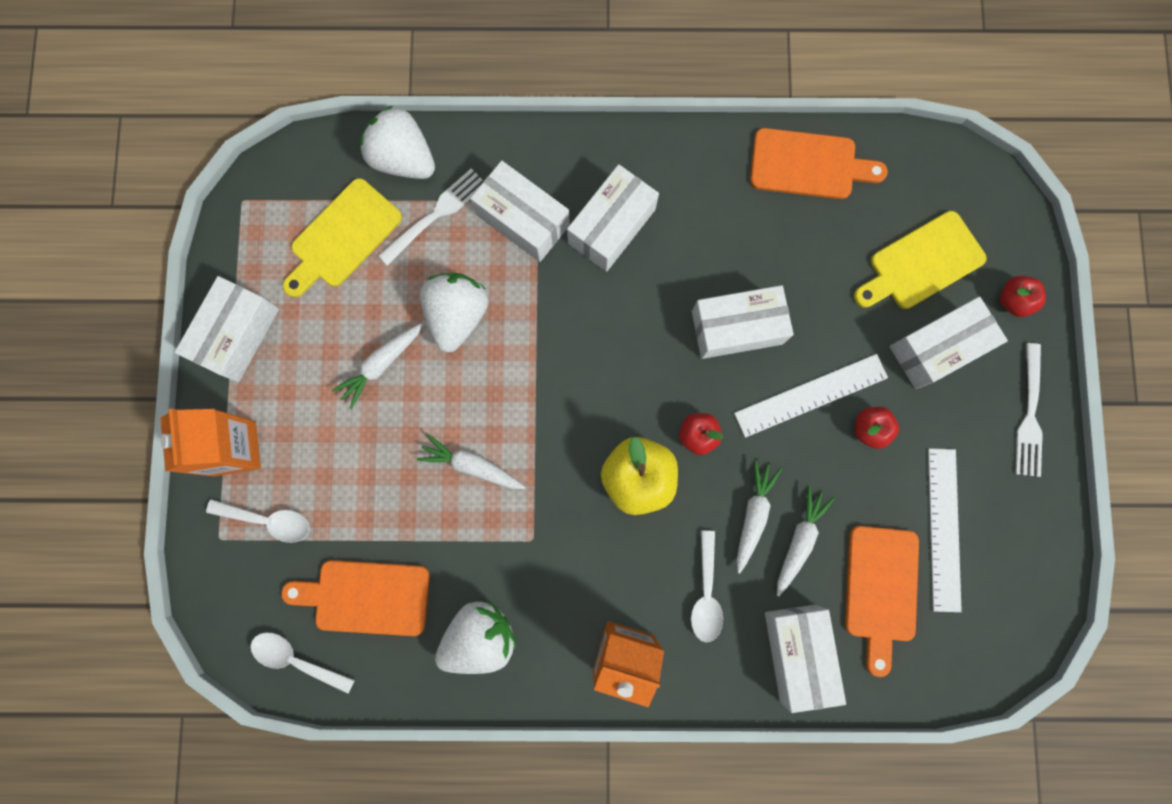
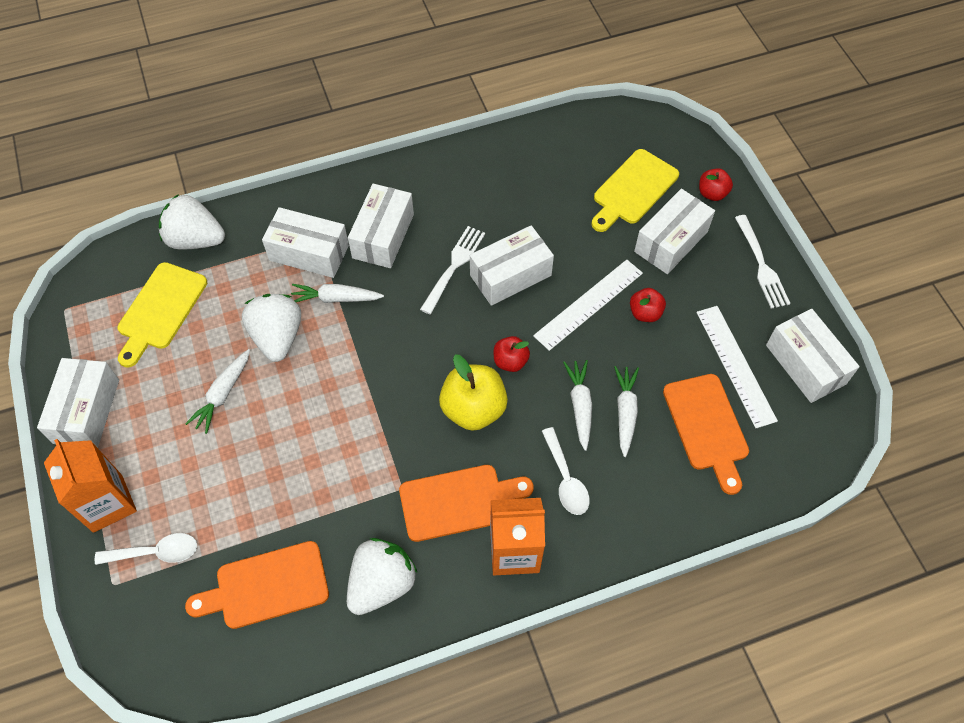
camera: 20 degrees left, 20 degrees down
(297, 659) = (216, 664): white spoon -> none
(435, 215) = (235, 271): white fork -> white fork (454, 267)
(472, 465) = (327, 446): white carrot -> white carrot (335, 298)
(798, 653) = (661, 499): white box -> white box (805, 364)
(808, 165) = (520, 151): orange cutting board -> orange cutting board (458, 501)

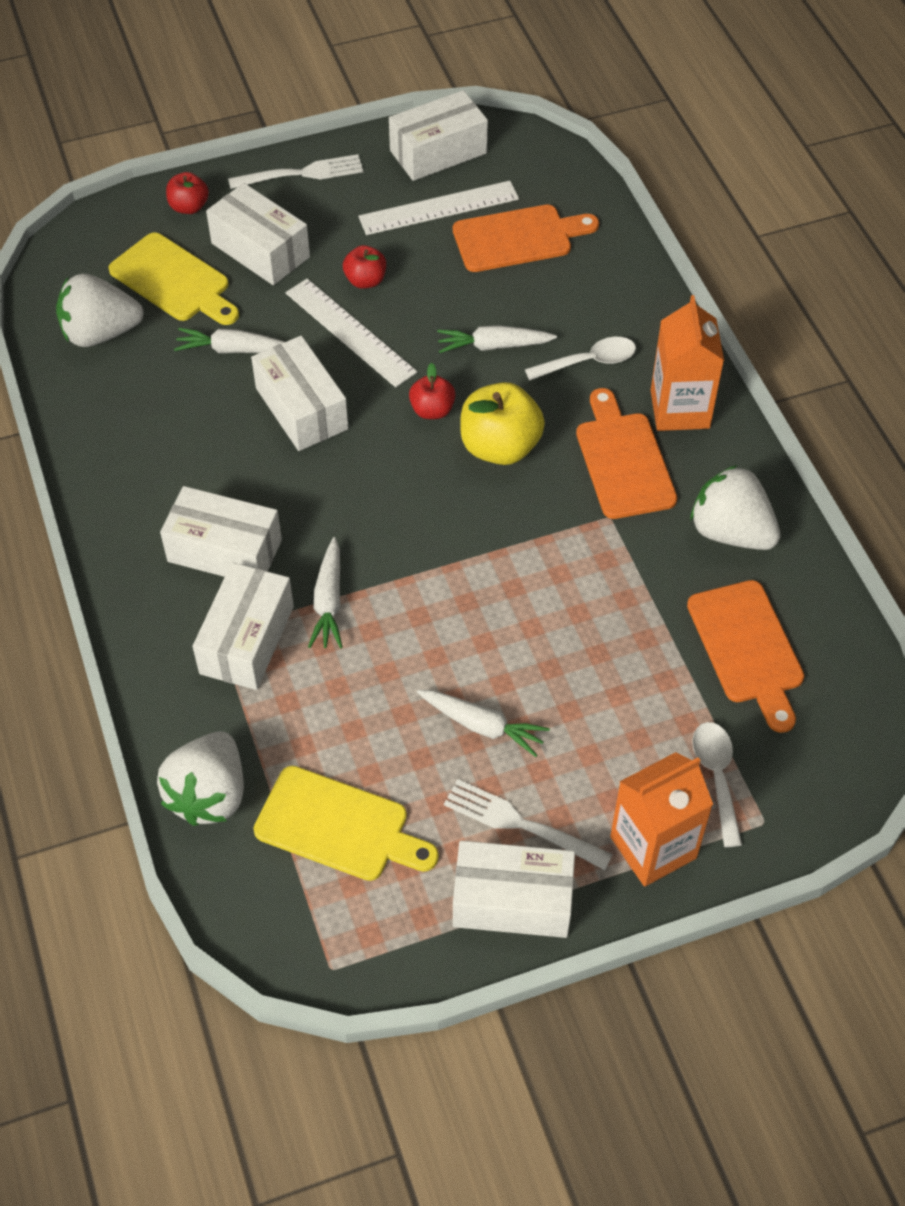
camera: 90 degrees left, 5 degrees down
(277, 337) = (390, 667): white strawberry -> white strawberry (100, 333)
(454, 267) = (284, 469): white fork -> white fork (522, 824)
(625, 412) = (501, 306): white carrot -> white carrot (233, 349)

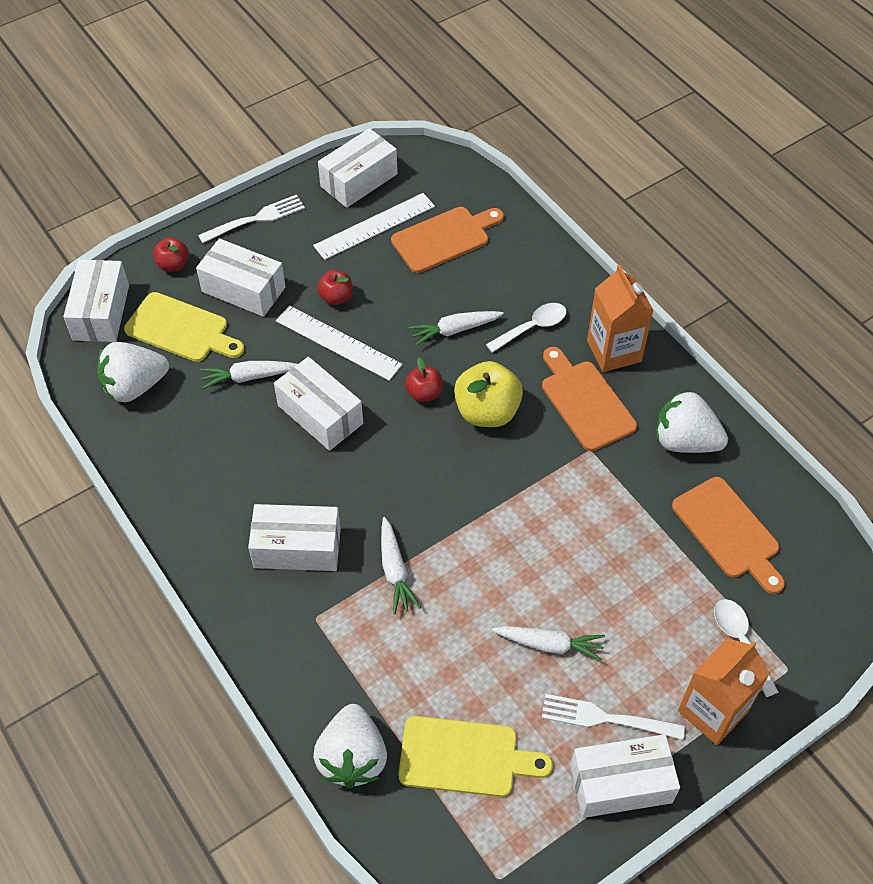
camera: 15 degrees left, 0 degrees up
(247, 640) = (340, 618): white box -> white box (101, 312)

